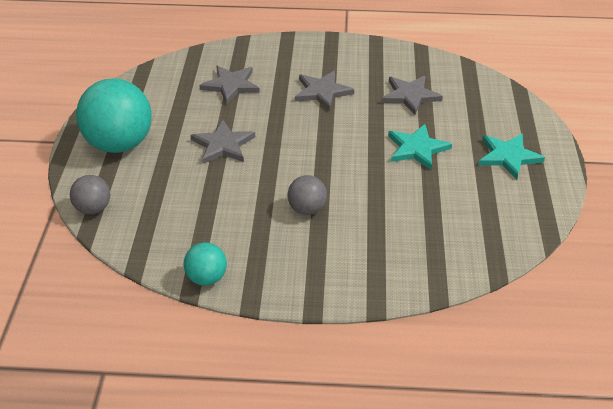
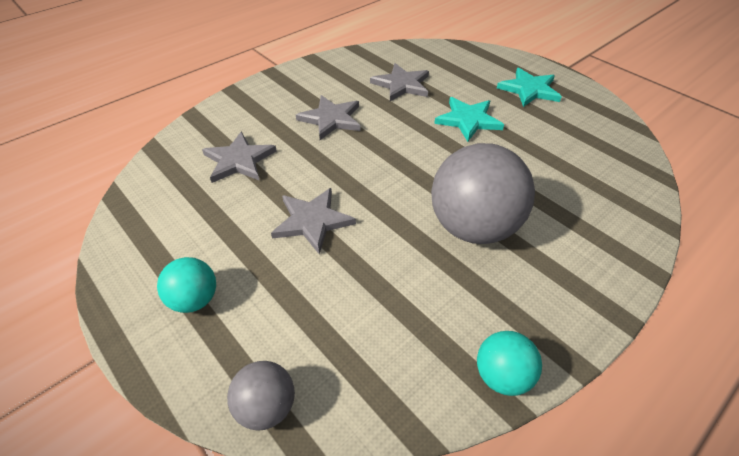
camera: 45 degrees left, 5 degrees up
(119, 144) = (195, 299): turquoise ball -> turquoise ball, size x0.50
(307, 209) = (473, 227): grey ball -> grey ball, size x2.00

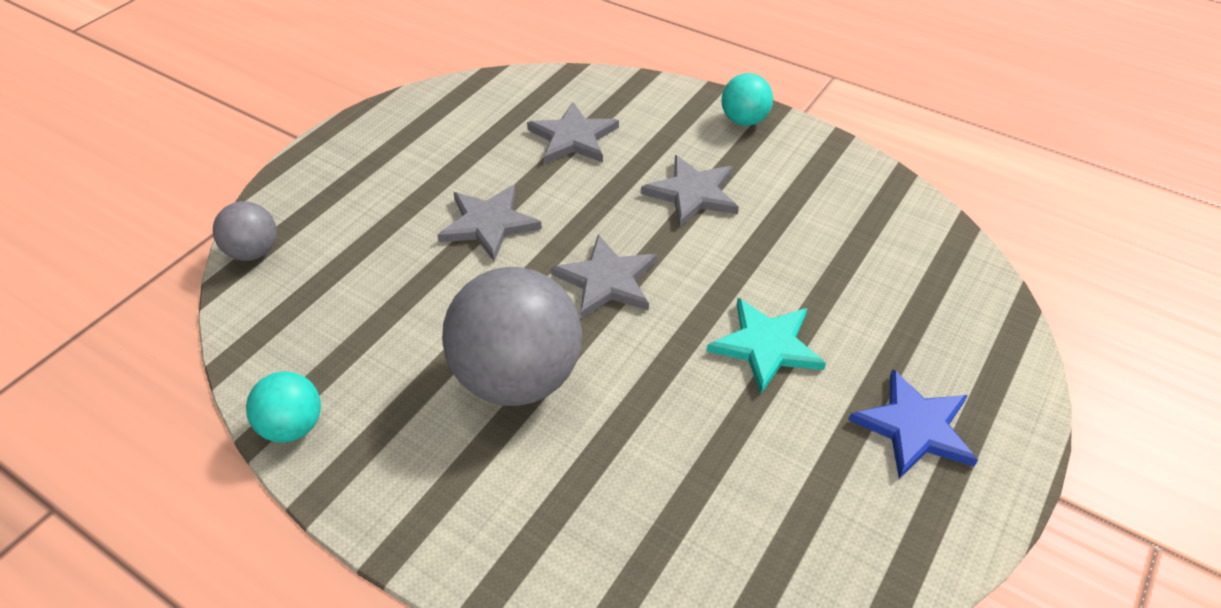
camera: 75 degrees right, 0 degrees up
(195, 299) = (364, 171): turquoise ball -> turquoise ball (744, 120)
(401, 85) = (824, 249): grey star -> grey star (607, 280)
(529, 89) = (914, 427): turquoise star -> blue star

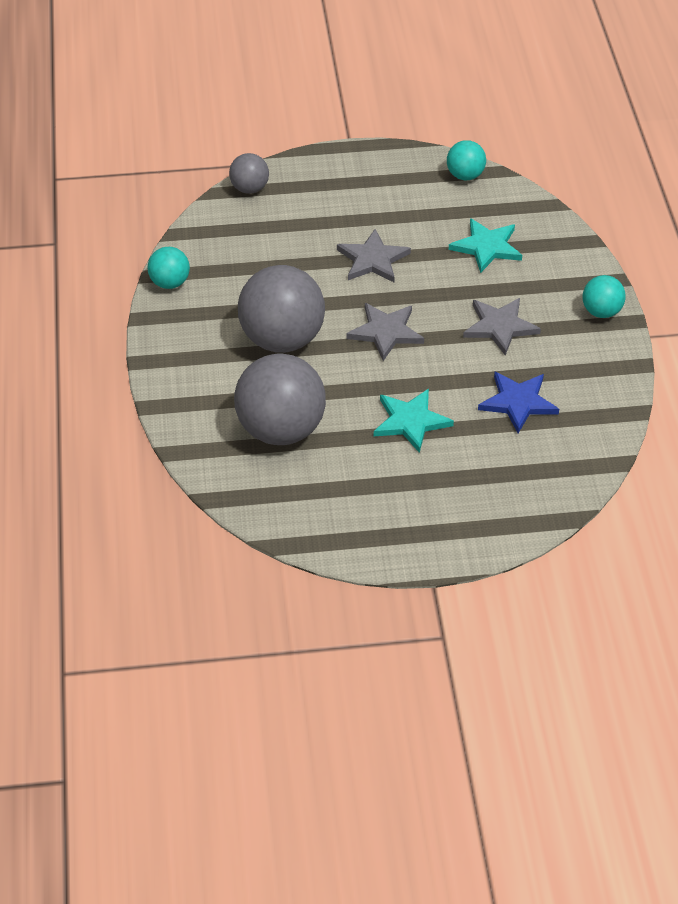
camera: 50 degrees right, 0 degrees up
(462, 95) = (465, 175): none -> turquoise ball
(573, 137) = (487, 247): grey star -> turquoise star
(668, 480) = (281, 430): none -> grey ball
(914, 427) = (418, 507): blue star -> blue star (518, 402)

